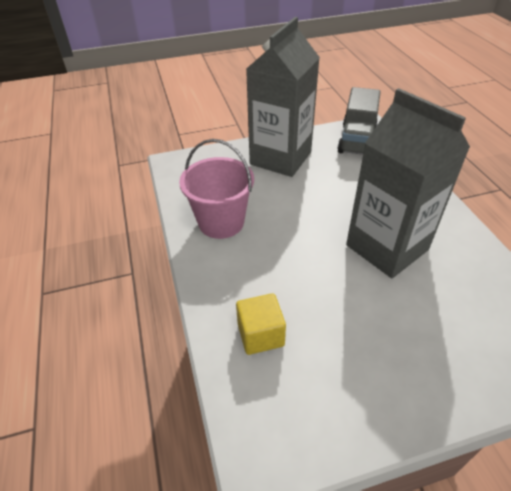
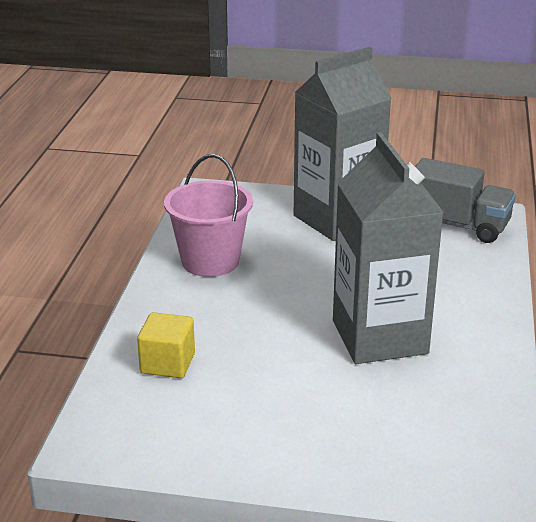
camera: 25 degrees right, 15 degrees down
(357, 140) = (457, 225): grey truck -> grey truck turned 105 degrees counterclockwise

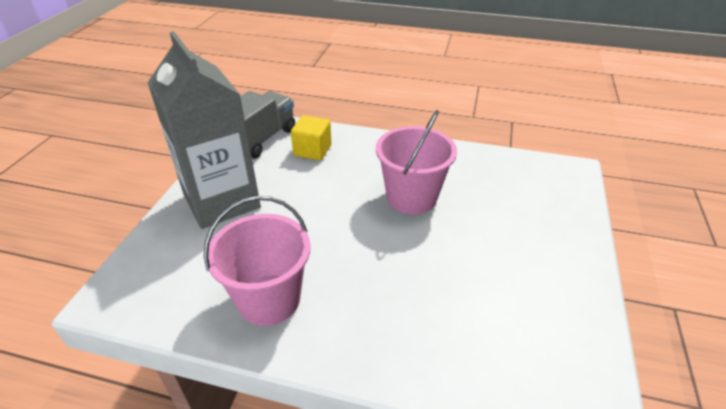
camera: 85 degrees left, 10 degrees up
(167, 363) = (454, 340): yellow cube -> yellow cube (312, 150)
(379, 337) = (411, 197): grey carton -> pink bucket

